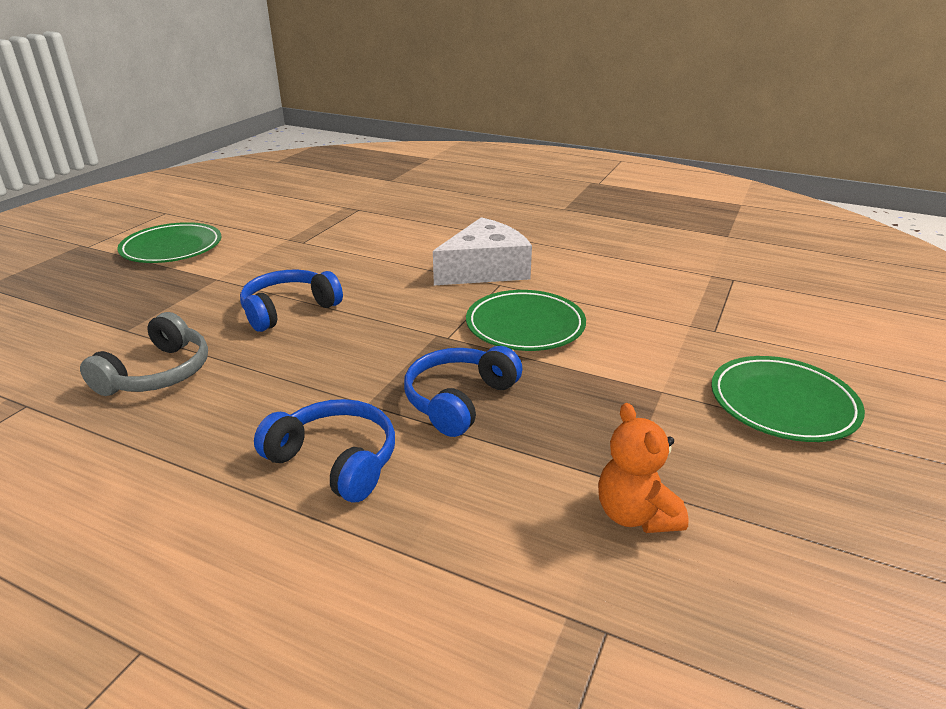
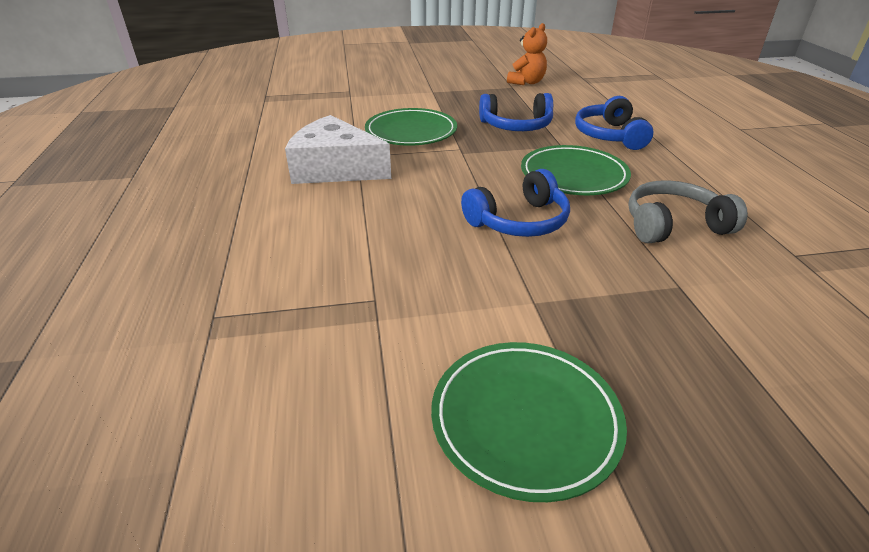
camera: 125 degrees left, 5 degrees up
(288, 310) = (519, 221): blue headphones -> blue headphones turned 45 degrees counterclockwise
(783, 403) = (408, 73): green plate -> green plate (573, 175)

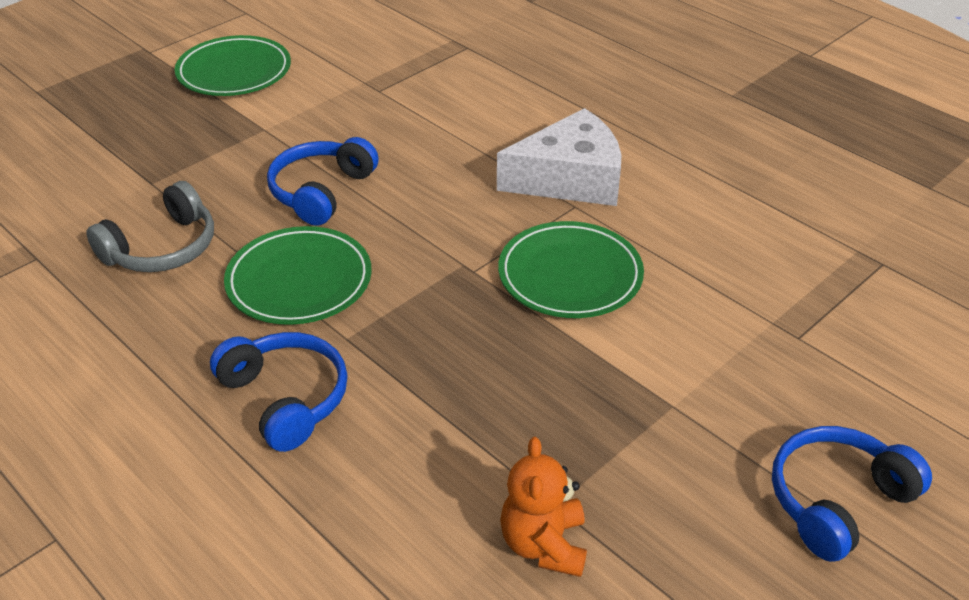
camera: 145 degrees right, 5 degrees up
(516, 126) = (442, 358): blue headphones -> blue headphones (837, 500)

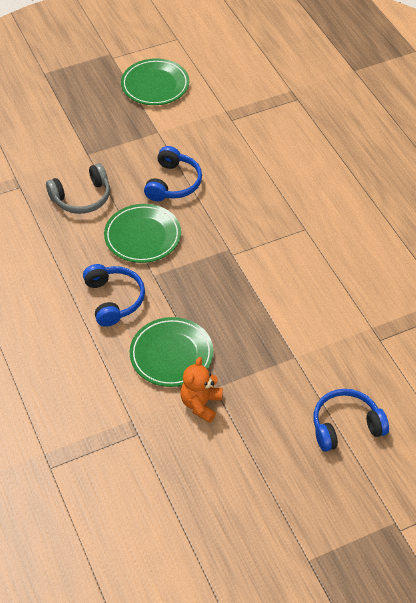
camera: 20 degrees right, 10 degrees up
(321, 191) = (173, 183): blue headphones -> blue headphones turned 150 degrees clockwise
(570, 179) = (311, 210): white cheese -> none
(570, 275) = (281, 271): green plate -> green plate (171, 354)

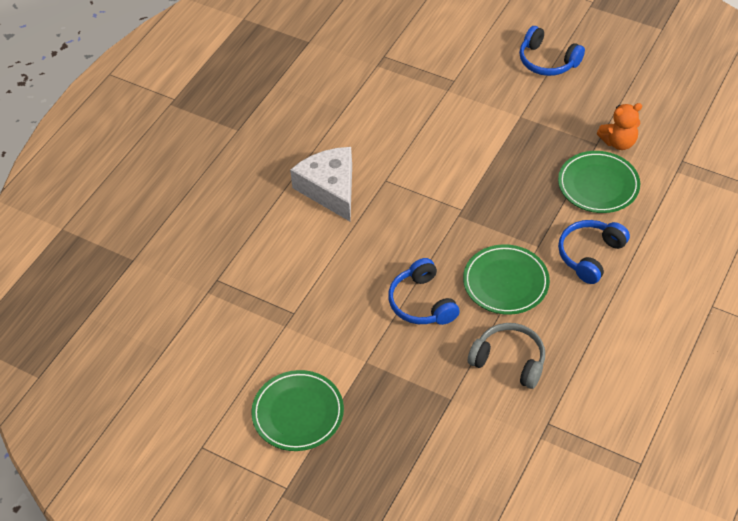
camera: 125 degrees left, 0 degrees up
(173, 183) = (422, 303): blue headphones -> blue headphones turned 90 degrees counterclockwise
(326, 193) = (330, 189): none -> white cheese

